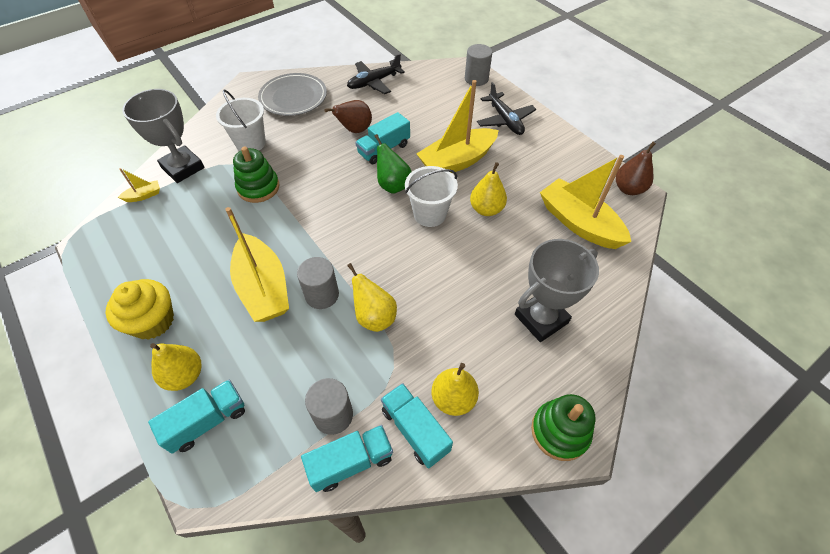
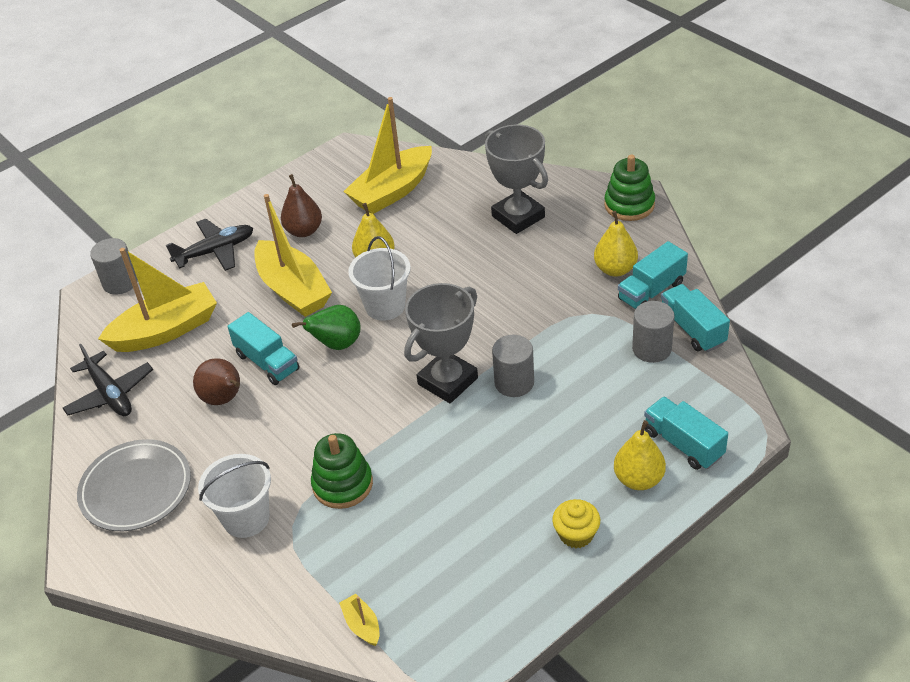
camera: 90 degrees left, 10 degrees down
(152, 321) = (576, 534): yellow cupcake -> yellow cupcake, size x0.64
(183, 168) = (300, 592): grey trophy -> grey trophy (447, 381)
(263, 288) = (512, 438): yellow boat -> yellow boat (166, 330)
(374, 317) = (536, 334): yellow pear -> none
(628, 189) = (340, 156): brown pear -> brown pear (304, 231)

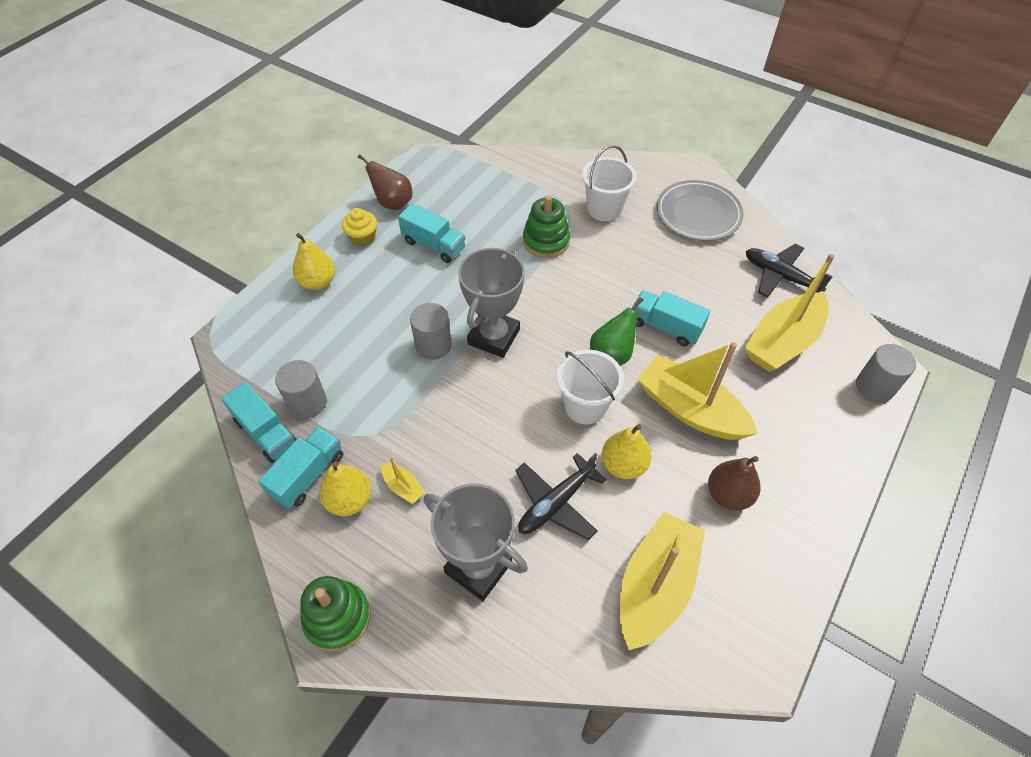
camera: 160 degrees right, 10 degrees up
(215, 251) = (808, 446): black plane -> black plane (556, 503)
(224, 399) = (680, 288): brown pear -> brown pear (393, 203)
(362, 625) = (493, 166): yellow boat -> yellow boat (403, 487)
(683, 444) = (281, 315): turquoise truck -> turquoise truck (434, 245)

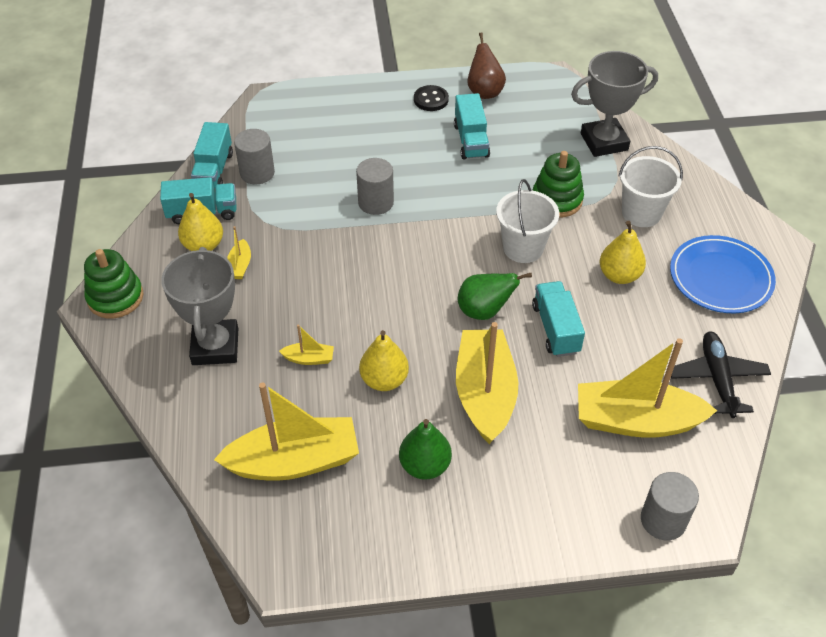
camera: 50 degrees right, 5 degrees down
(318, 282) = (363, 106): yellow pear -> yellow pear (619, 275)
(362, 237) = (431, 99): yellow cupcake -> black button
(494, 337) = (422, 230): grey trophy -> grey trophy (604, 142)
(556, 503) = (309, 359): black plane -> yellow boat
(585, 406) = (415, 324): white bucket -> white bucket (523, 248)
(698, 214) = (720, 278): grey plate -> blue plate
(728, 495) = (425, 465): brown pear -> green pear

